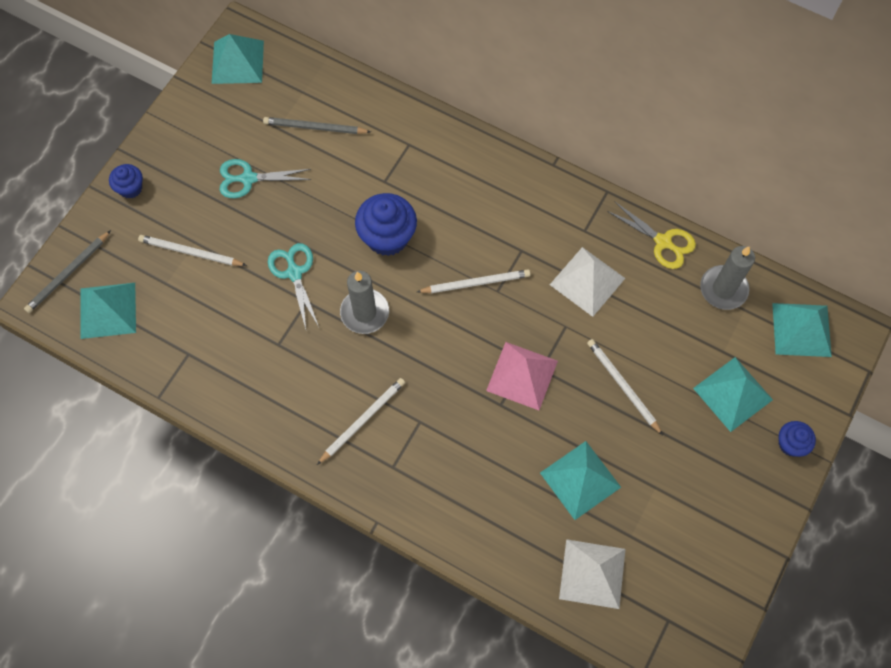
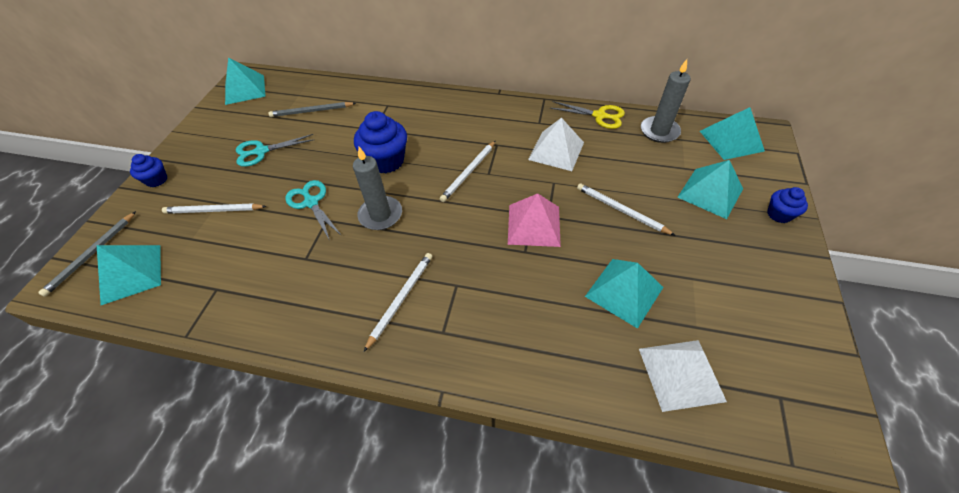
camera: 15 degrees left, 15 degrees down
(476, 283) = (469, 172): white pencil -> white pencil turned 150 degrees clockwise

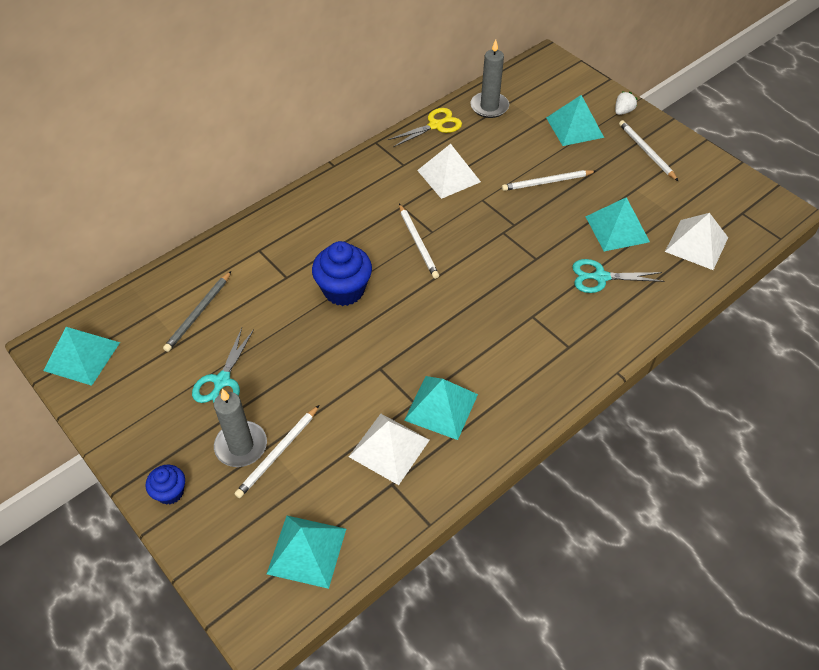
camera: 55 degrees left, 0 degrees up
(92, 254) = (241, 583): grey pencil -> none
(250, 268) = (389, 448): none -> white pyramid
(311, 202) = (345, 370): turquoise scissors -> turquoise scissors (601, 277)
(380, 215) = (411, 327): grey candle -> grey candle (241, 446)
(401, 299) = (517, 356): white pencil -> white pencil (646, 151)
(533, 225) = (515, 238): pink pyramid -> none
(731, 141) = (537, 80): turquoise pyramid -> turquoise pyramid (441, 407)
(779, 214) = (623, 111): blue cupcake -> white strawberry

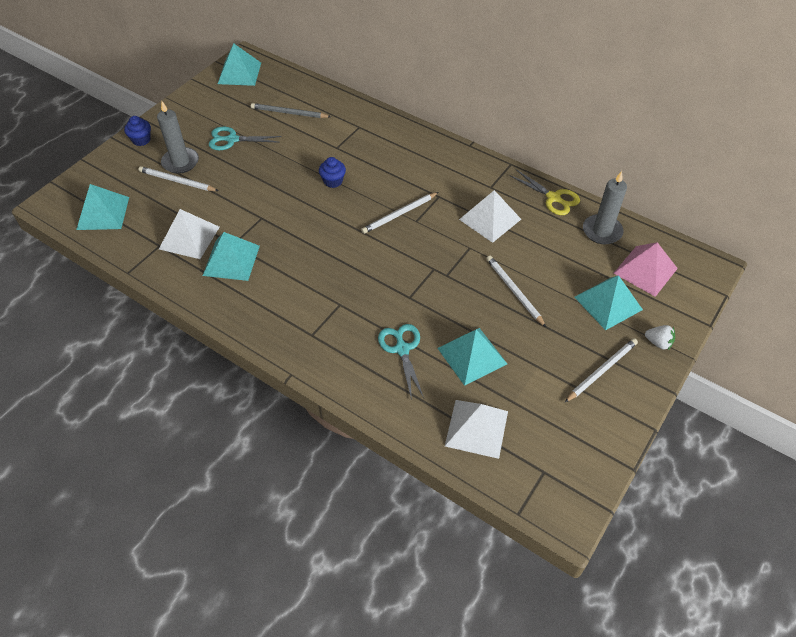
camera: 75 degrees right, 0 degrees up
(344, 290) = (333, 181): blue cupcake -> blue cupcake, size x0.56
(543, 95) = (645, 270): none -> pink pyramid

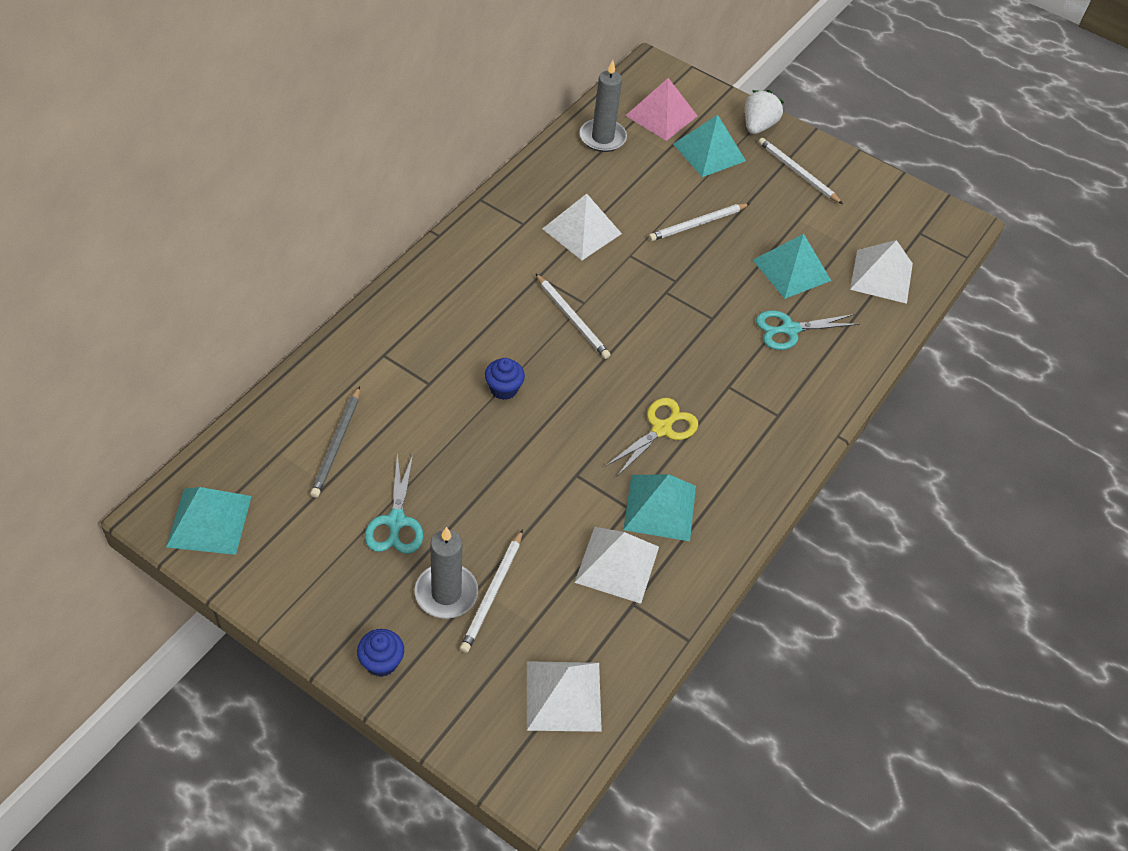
camera: 95 degrees left, 0 degrees up
(103, 213) = (563, 696): turquoise pyramid -> white pyramid
(553, 198) = (546, 169): yellow scissors -> yellow scissors (661, 429)
(658, 343) = (758, 126): white strawberry -> white strawberry, size x1.53

